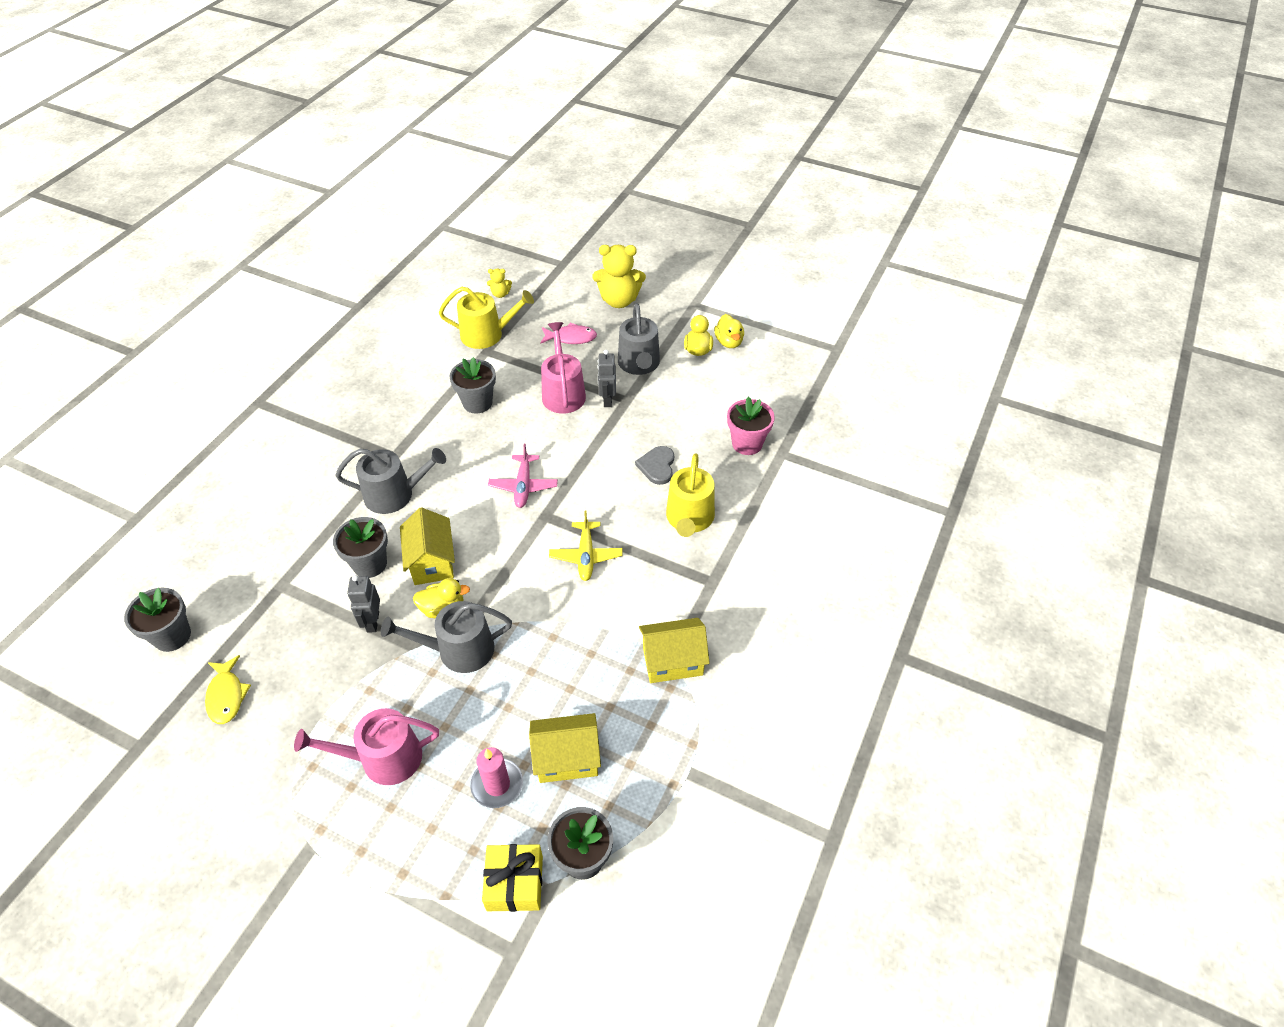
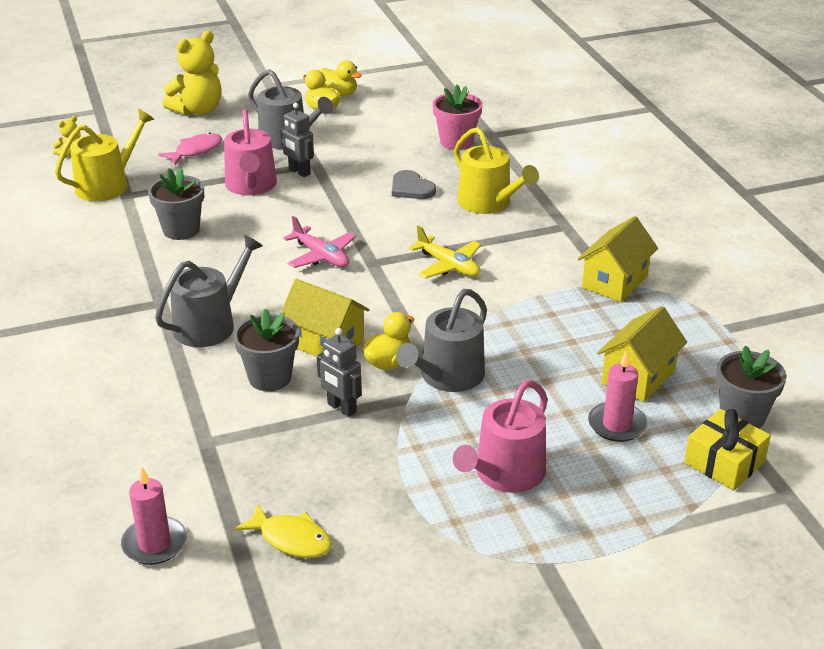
camera: 45 degrees left, 15 degrees down
(172, 636) = (154, 543): grey flower pot -> pink candle
(563, 393) = (251, 186): pink watering can -> pink watering can turned 135 degrees counterclockwise

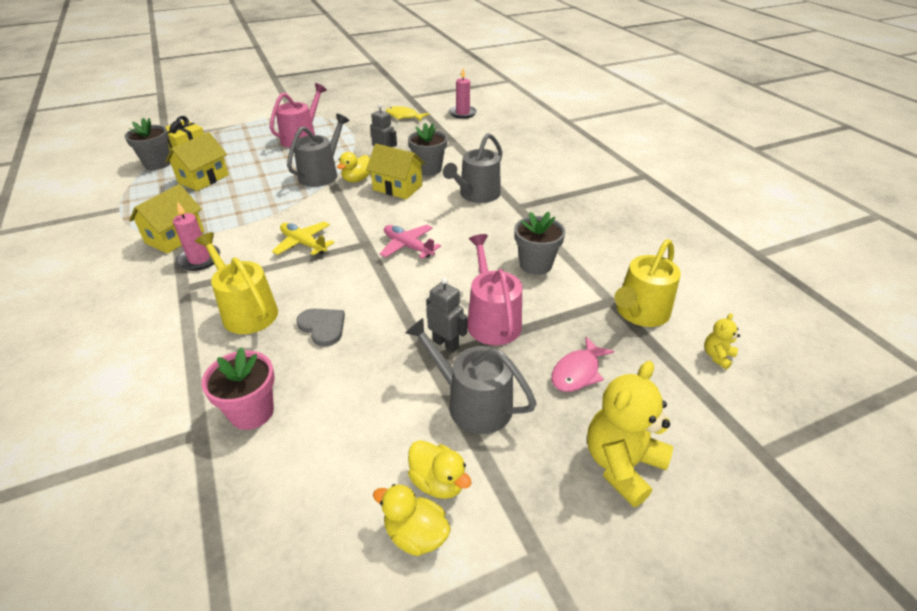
camera: 175 degrees right, 5 degrees up
(617, 425) = (232, 157): pink candle -> pink candle (199, 259)

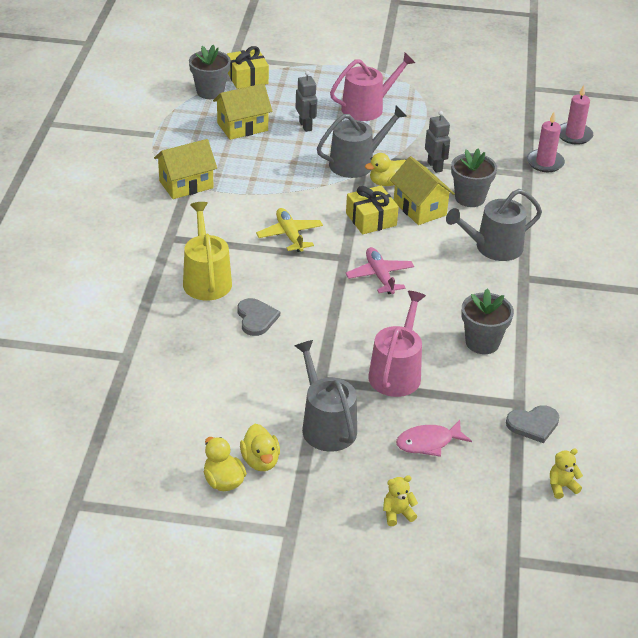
camera: 30 degrees right, 0 degrees up
(199, 259) = (195, 215): pink candle -> pink candle (545, 162)
(252, 412) = (167, 359): pink flower pot -> none
(365, 208) = (371, 219): none -> yellow gift
(404, 116) = (500, 116): yellow fish -> none
(446, 344) = (342, 374): grey robot -> grey robot (306, 126)
(622, 464) = (397, 514): yellow teddy bear -> yellow teddy bear, size x0.48
(639, 313) = (533, 424): yellow watering can -> grey heart

